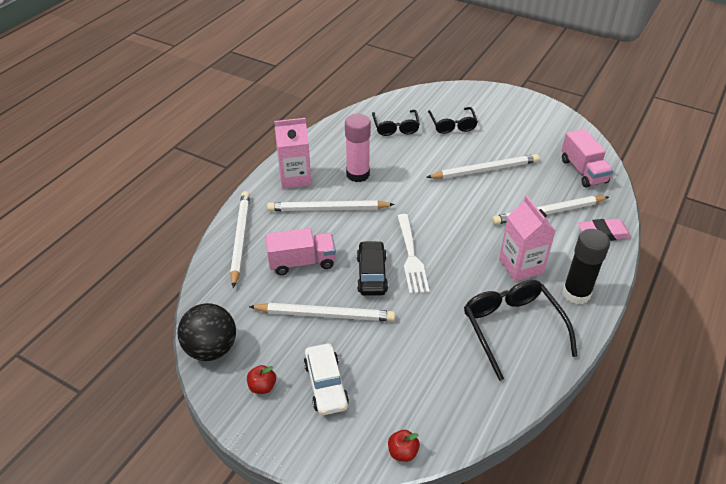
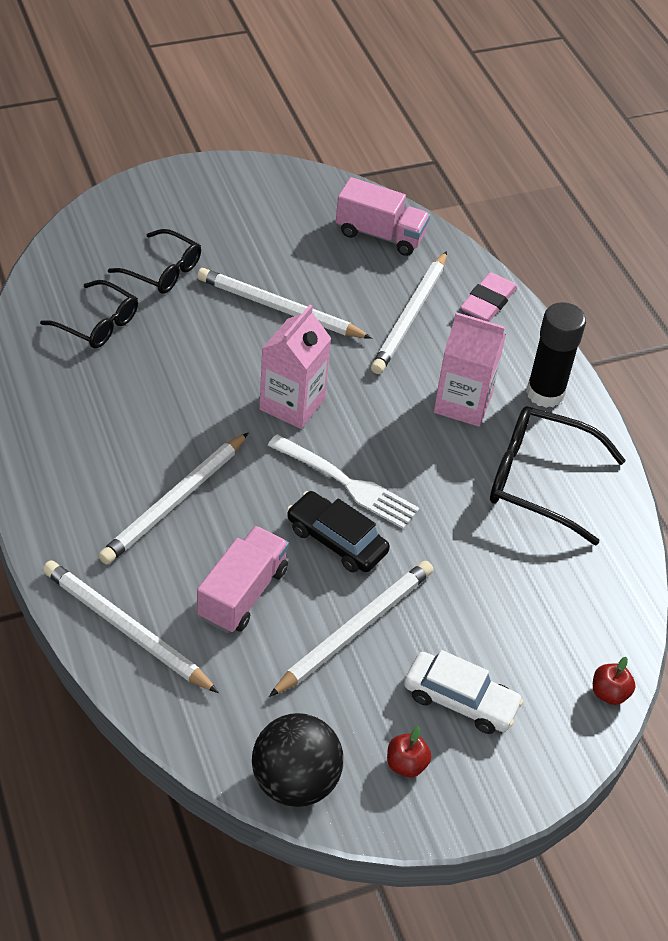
camera: 55 degrees left, 5 degrees up
(295, 178) = (71, 493): pink carton -> pink carton (292, 404)
(358, 174) = (144, 427): pink glue stick -> none
(484, 170) = (279, 309): white pencil -> white pencil turned 90 degrees counterclockwise

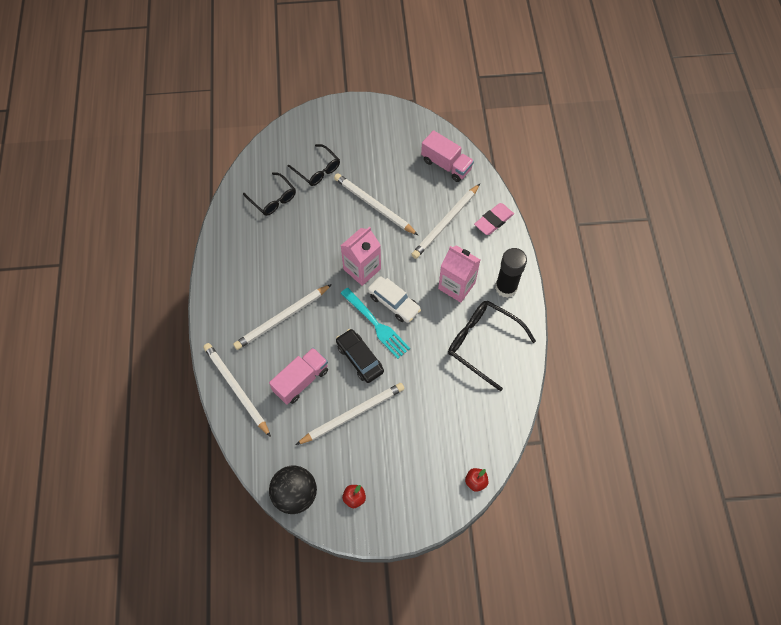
camera: 20 degrees right, 15 degrees up
(346, 483) = (376, 324): white fork -> turquoise fork
(460, 700) = (394, 468): white car -> white car (394, 303)

